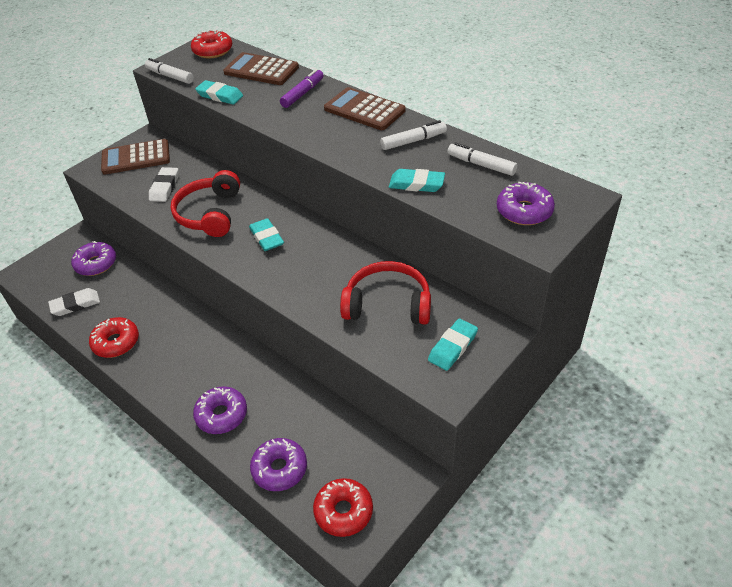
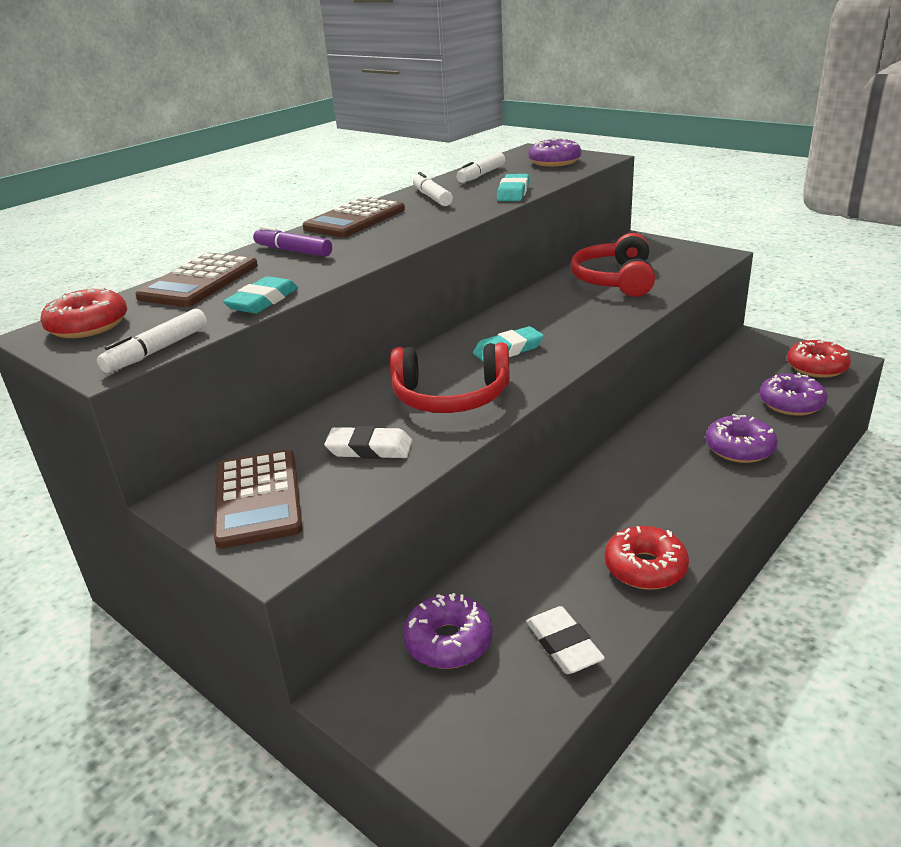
camera: 90 degrees left, 15 degrees down
(452, 347) = (663, 254): turquoise eraser -> none

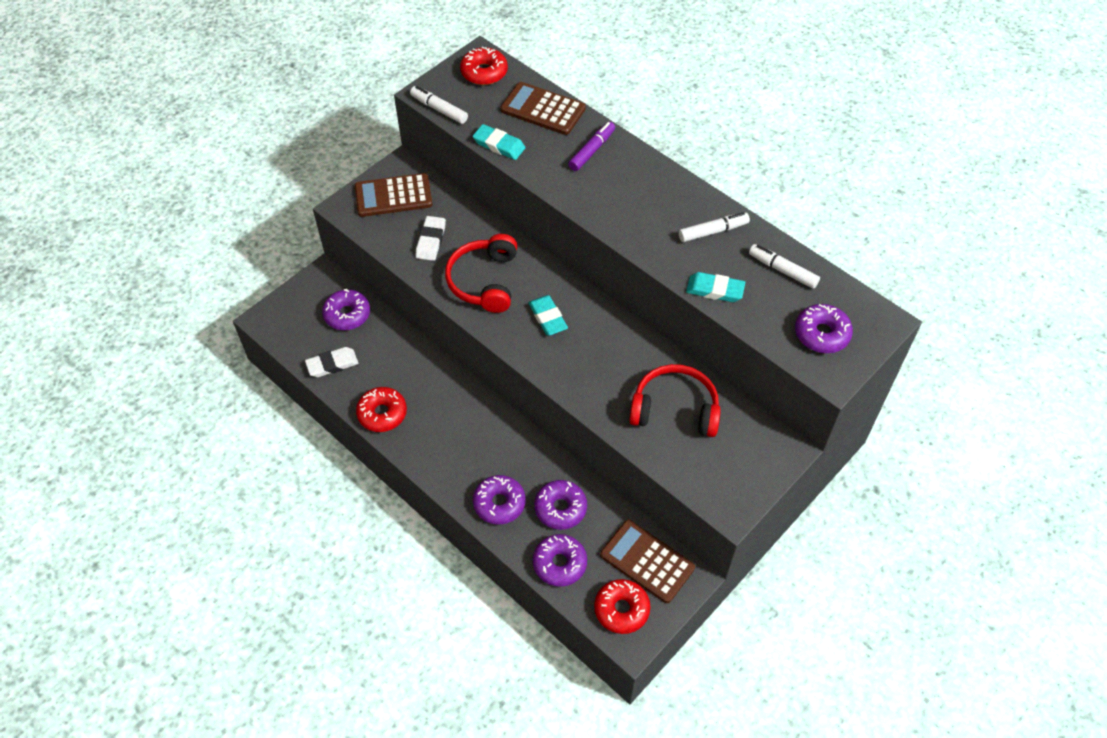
camera: 90 degrees right, 25 degrees up
(355, 219) = (660, 181): brown calculator -> brown calculator (647, 561)
(721, 408) = (560, 508): none -> purple donut

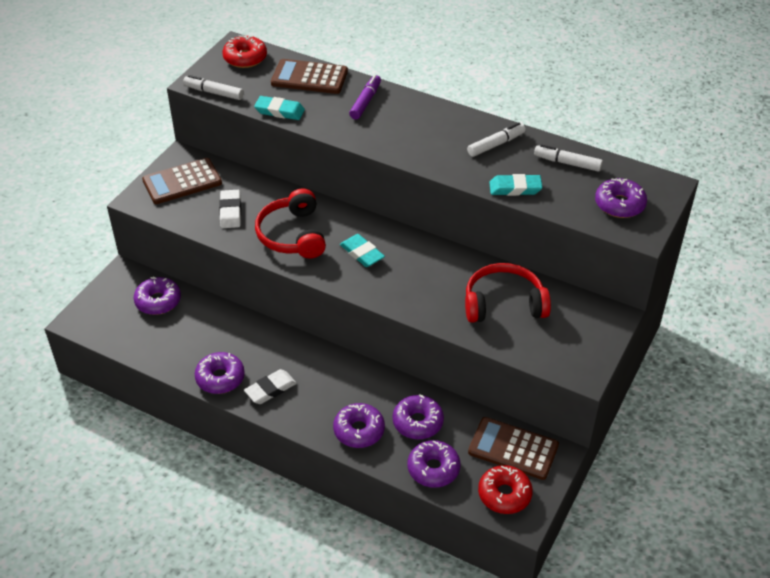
camera: 15 degrees left, 10 degrees down
(332, 364) = (157, 346): white eraser -> white eraser (270, 389)
(382, 413) = (220, 378): red donut -> purple donut

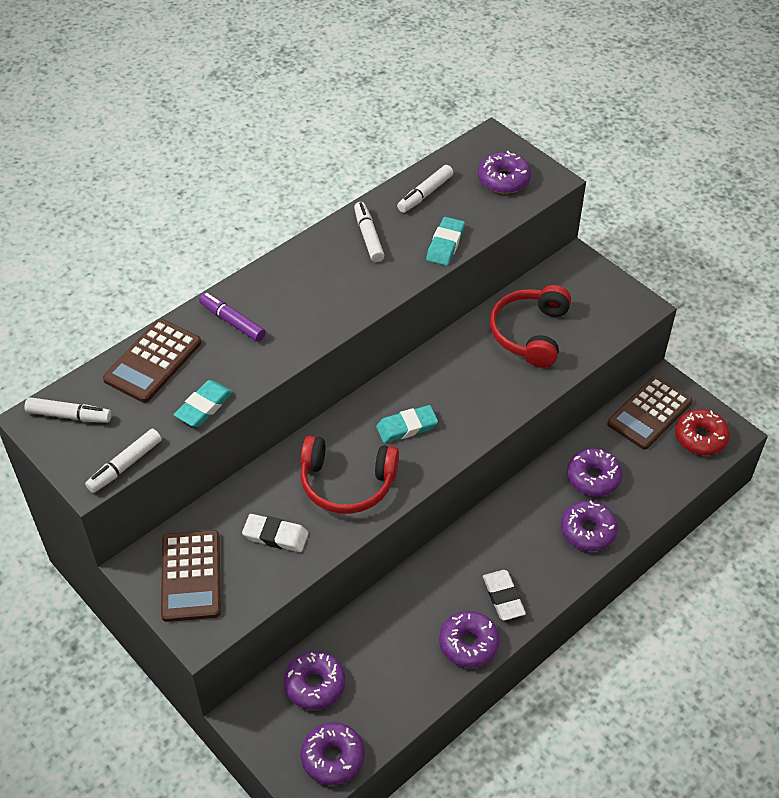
camera: 70 degrees left, 5 degrees up
(245, 58) = (69, 415): red donut -> white marker
(433, 469) = (655, 483): purple donut -> purple donut (333, 757)

